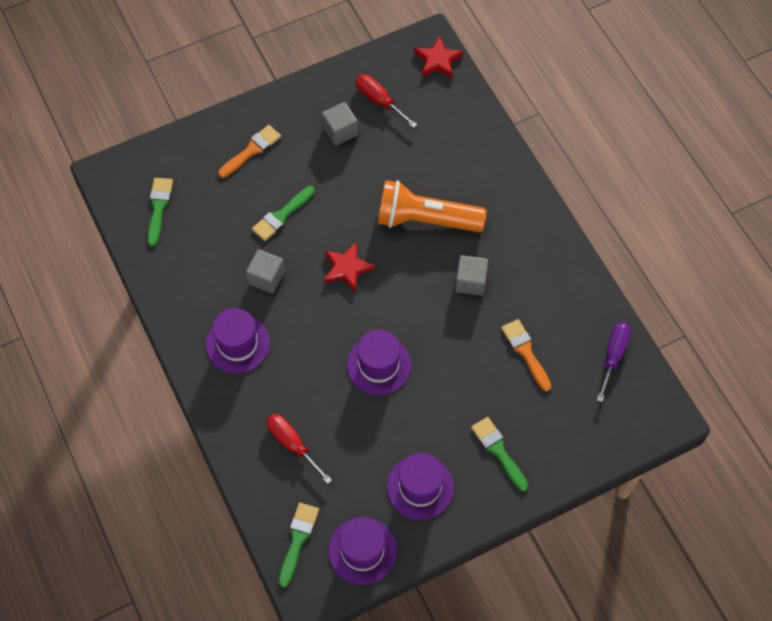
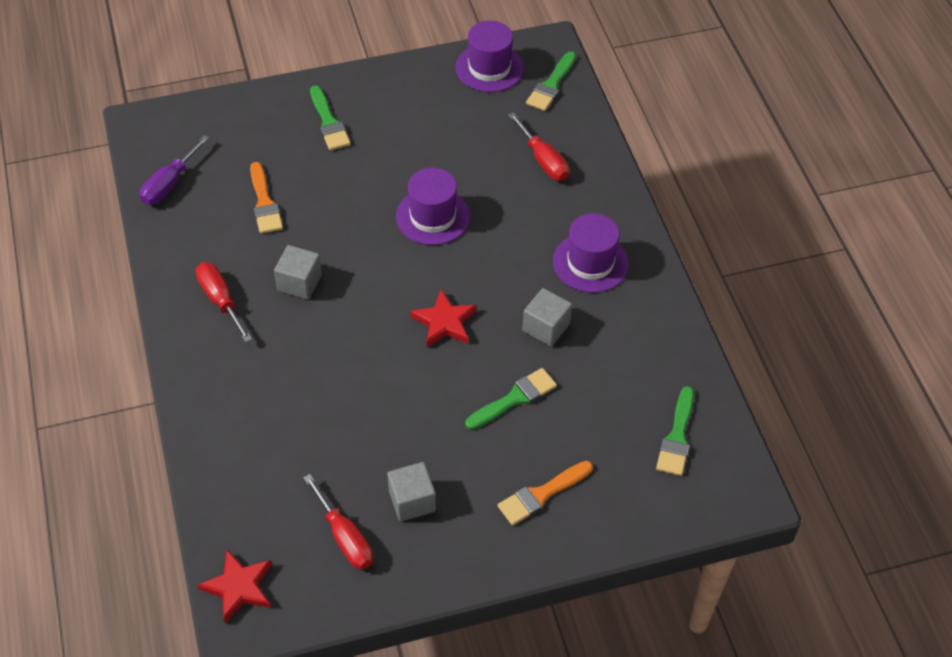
camera: 170 degrees left, 10 degrees down
(420, 487) = (419, 106): purple hat -> none
(425, 219) = (331, 362): orange flashlight -> none
(527, 255) = (220, 300): none -> red screwdriver

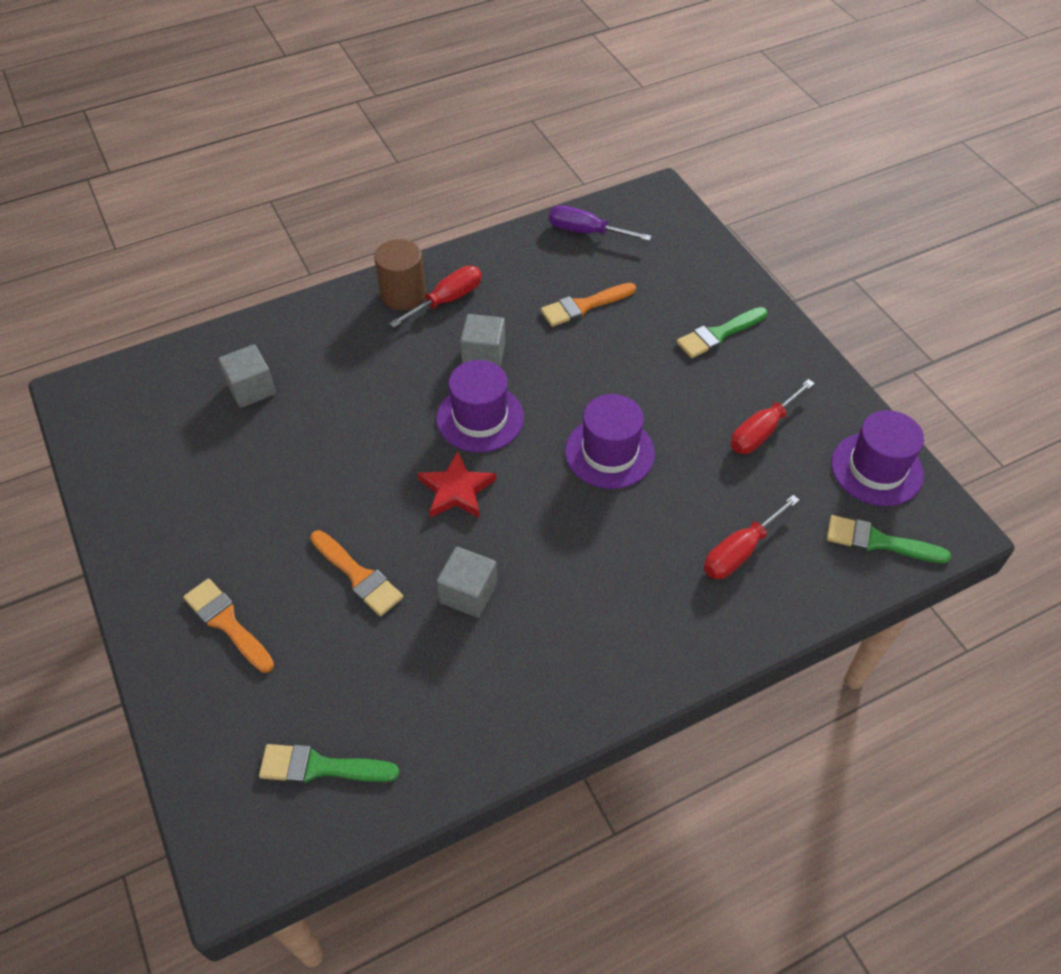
camera: 80 degrees right, 0 degrees up
(200, 334) = (403, 294): none -> brown cylinder
(239, 587) = (115, 383): red star -> none
(345, 537) = (170, 452): red screwdriver -> red screwdriver (762, 431)
(412, 501) = (215, 501): grey cube -> grey cube (251, 389)
(515, 398) = (358, 576): green brush -> orange brush
(590, 262) = (583, 629): purple hat -> purple hat (480, 418)

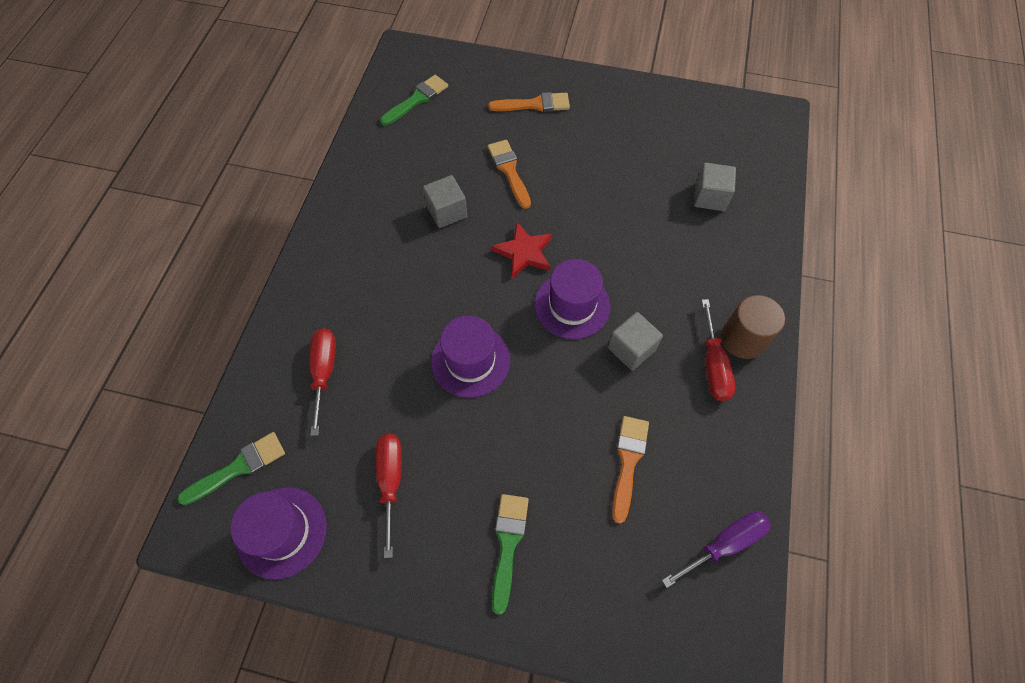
camera: 130 degrees right, 10 degrees up
(358, 576) = (509, 170): orange brush -> orange brush turned 75 degrees clockwise

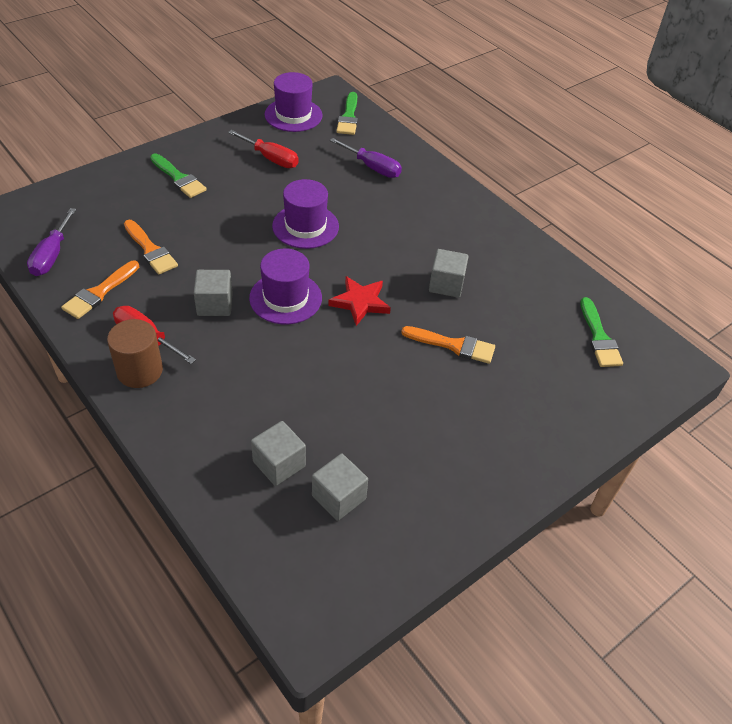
camera: 125 degrees right, 15 degrees down
(324, 372) = (372, 167): red screwdriver -> purple screwdriver
(534, 104) = (521, 415): orange brush -> orange brush (99, 292)
(695, 153) = (339, 497): none -> grey cube

